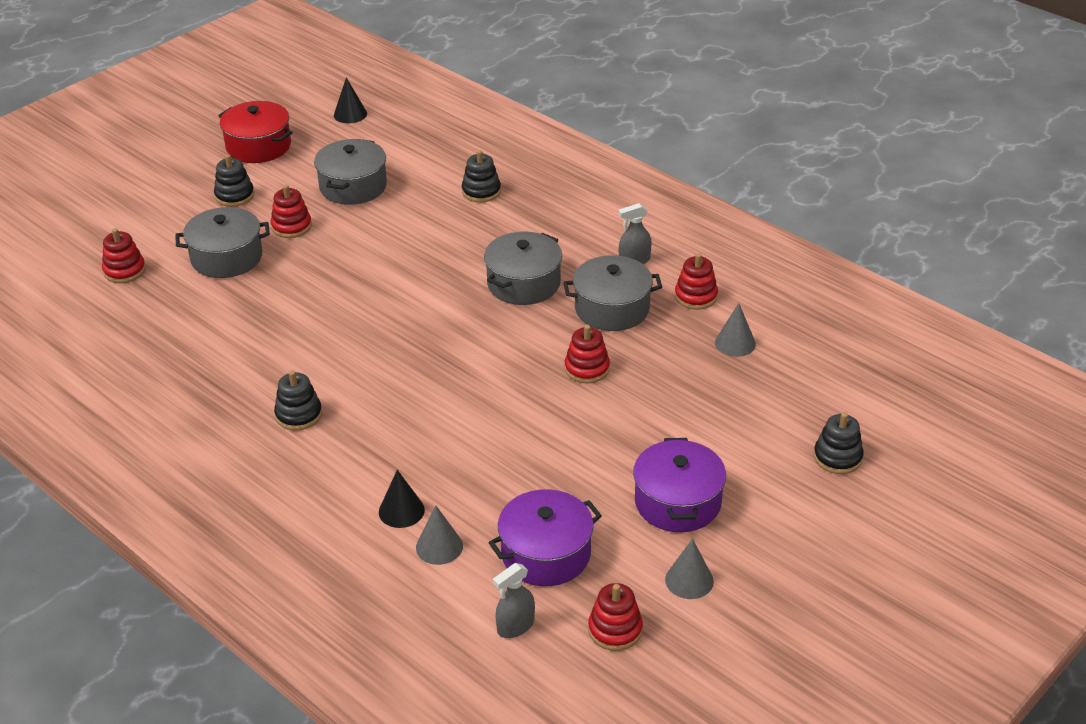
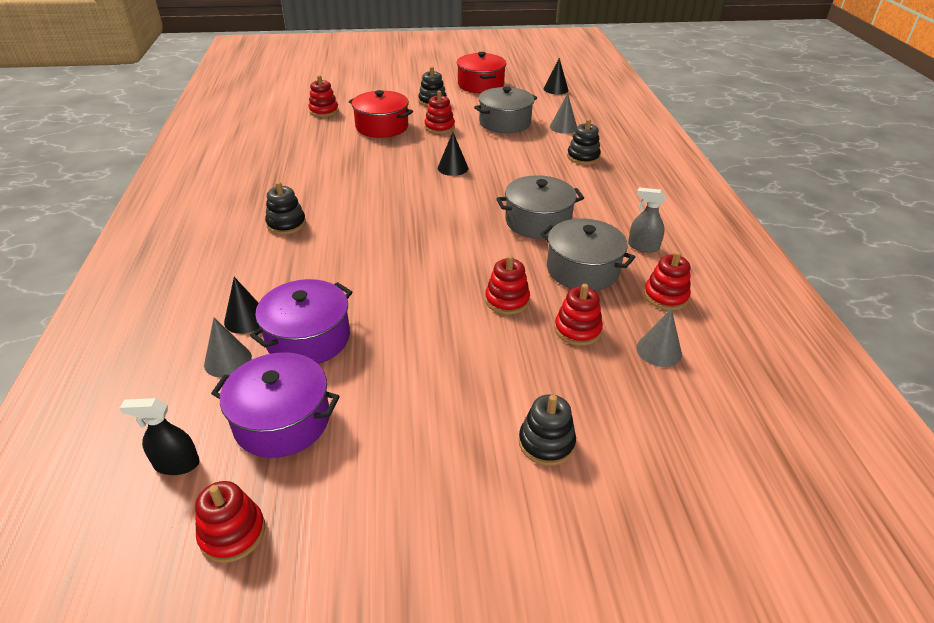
camera: 40 degrees right, 0 degrees up
(226, 257) = (382, 127): grey pot -> red pot
(373, 268) = (453, 168): none -> black cone
(515, 626) = (176, 464): grey spray bottle -> black spray bottle
(665, 361) = (577, 330): none -> red stacking toy
(677, 502) = (438, 454): purple pot -> purple pot (308, 338)
(689, 580) = (351, 538): grey cone -> grey cone (563, 127)
(837, 457) = (645, 522): black stacking toy -> black stacking toy (546, 443)

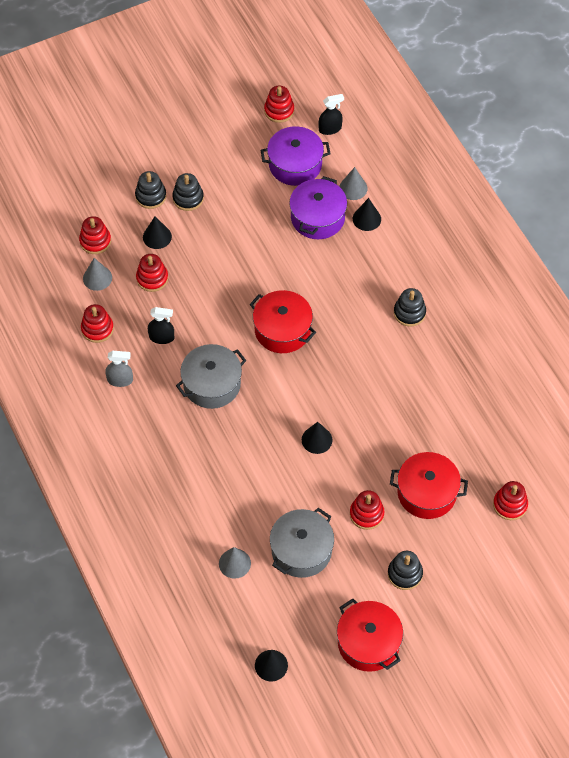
camera: 160 degrees right, 20 degrees up
(435, 243) = (282, 330): none -> red pot
(507, 300) = (206, 289): red stacking toy -> red stacking toy (95, 241)
(554, 379) = (157, 237): none -> black cone
(582, 269) = (162, 337): grey pot -> black spray bottle
(583, 157) = (198, 504): black stacking toy -> black stacking toy (188, 198)

